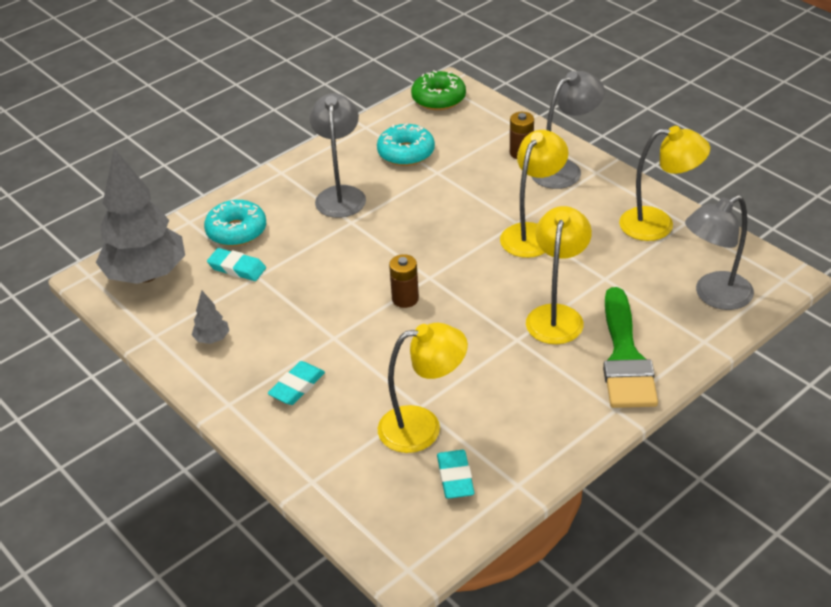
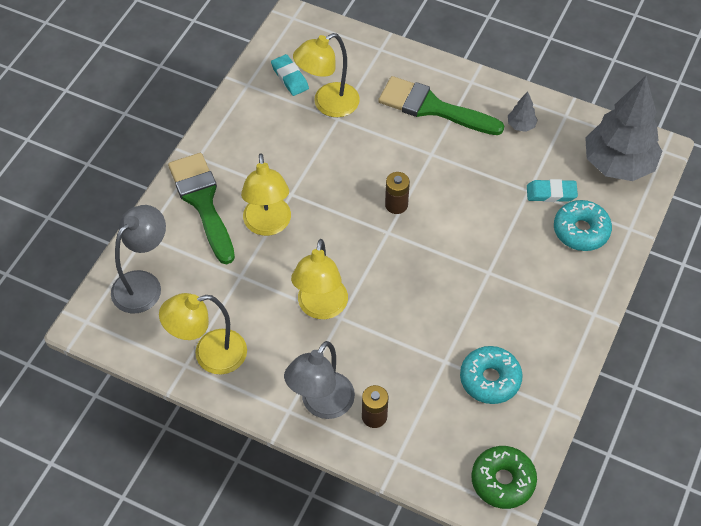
camera: 155 degrees right, 15 degrees up
(297, 386) = (432, 108): turquoise eraser -> green brush
(341, 195) = (518, 302): grey lamp -> none

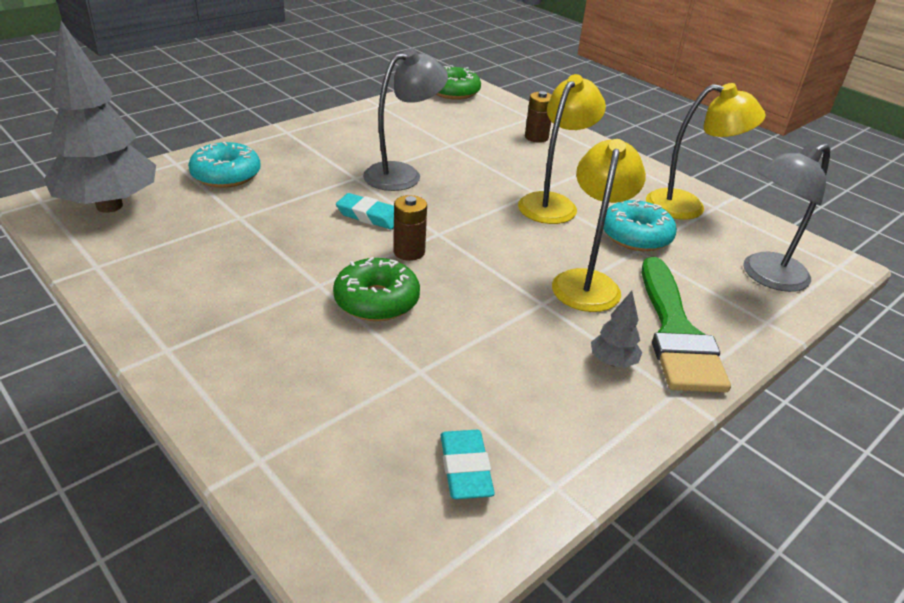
camera: 160 degrees left, 20 degrees down
(321, 405) = (581, 153): grey lamp -> grey lamp (403, 174)
(328, 104) = (422, 397): yellow lamp -> none
(389, 155) = (377, 300): none -> green donut
(432, 108) = (262, 335): green brush -> none
(490, 379) = (418, 128): turquoise donut -> turquoise donut (636, 236)
(521, 125) = (167, 275): grey tree -> grey tree (612, 362)
(551, 193) = (217, 208): turquoise eraser -> turquoise eraser (369, 216)

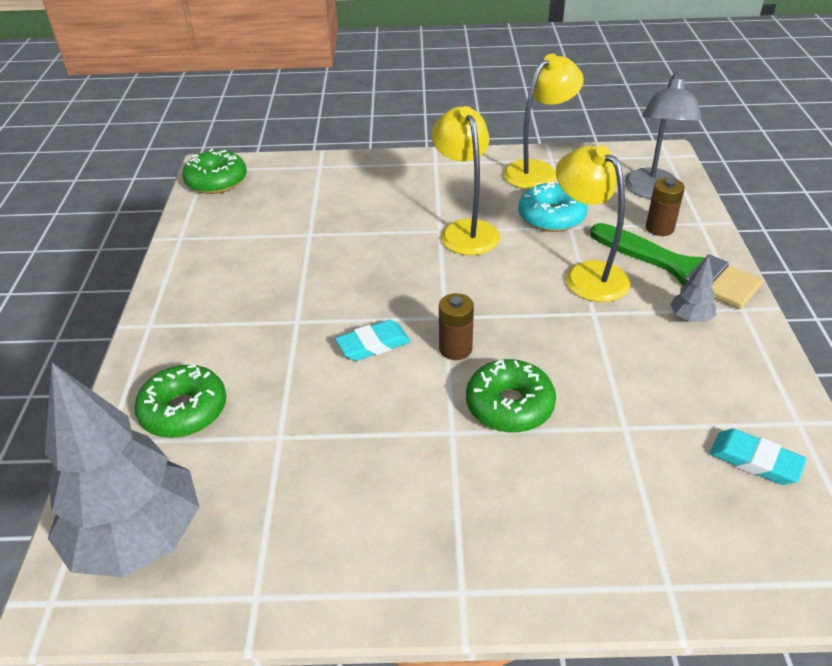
camera: 45 degrees left, 5 degrees up
(226, 175) = (184, 411): turquoise donut -> green donut
(403, 174) = (326, 288): grey lamp -> none
(536, 137) = (356, 181): brown battery -> brown battery (659, 228)

